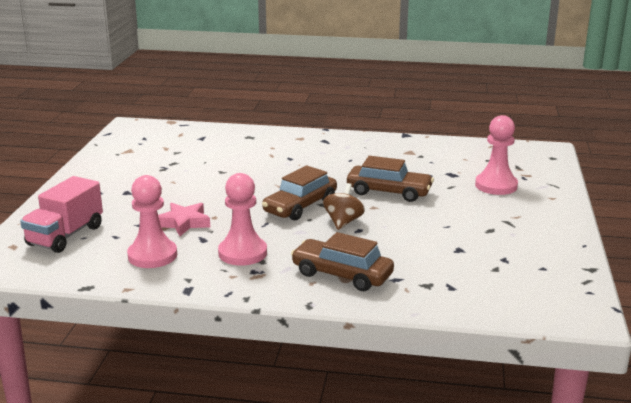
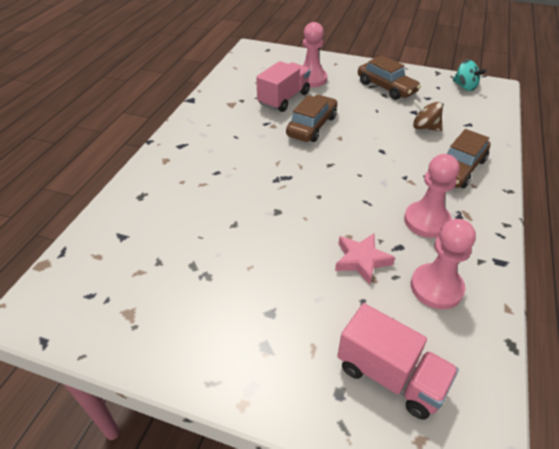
camera: 80 degrees left, 20 degrees up
(300, 206) = (332, 177): brown car -> brown car (386, 87)
(343, 222) = (367, 157): brown spinning top -> brown spinning top (424, 127)
(437, 175) = (284, 99): none -> pink truck
(561, 289) = (465, 87): none -> turquoise spinning top

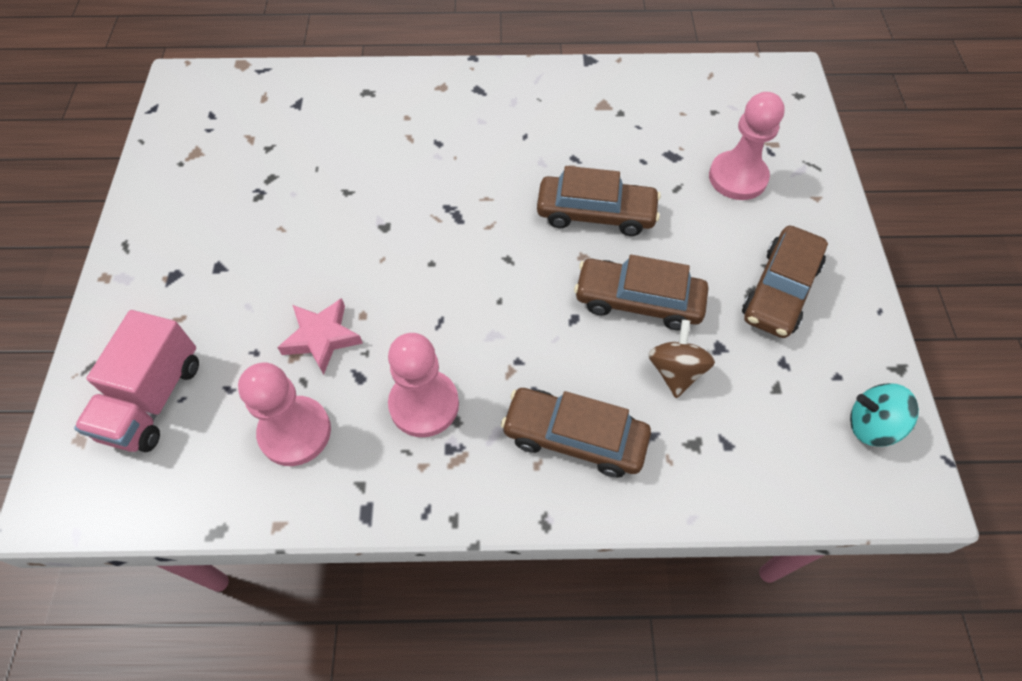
camera: 70 degrees right, 15 degrees up
(284, 99) = (653, 160): pink truck -> none
(378, 127) = (638, 301): none -> brown car
(465, 87) = (871, 425): turquoise spinning top -> turquoise spinning top turned 75 degrees clockwise

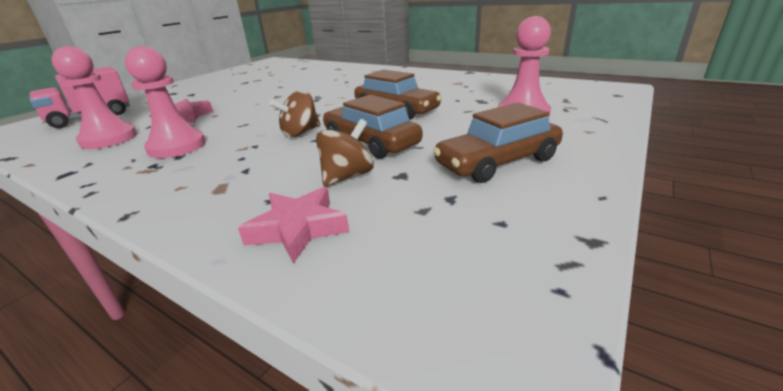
camera: 35 degrees right, 30 degrees down
(539, 312) = (300, 133): none -> brown spinning top
(574, 437) = (224, 183): brown car -> none
(710, 457) = (298, 228): none -> pink star
(871, 425) = (505, 271): turquoise spinning top -> none

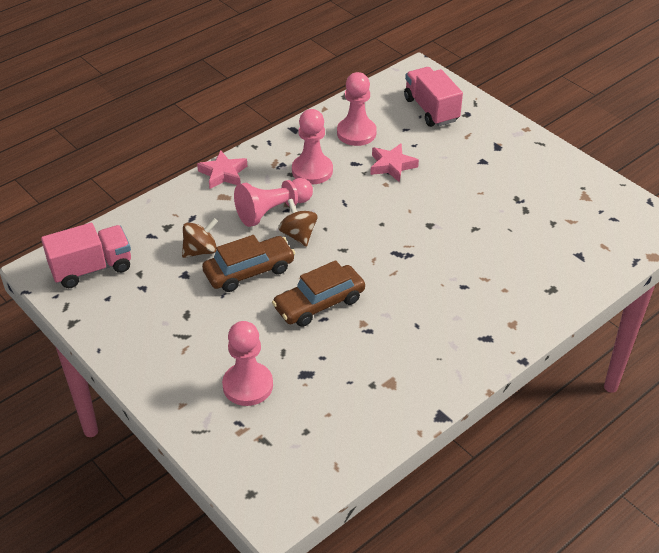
camera: 105 degrees right, 15 degrees up
(256, 151) = (273, 211): none -> pink pawn
(298, 228) = (155, 226): pink star -> pink star (223, 174)
(347, 176) = (200, 250): brown spinning top -> brown spinning top turned 90 degrees counterclockwise
(448, 266) = (91, 268): none -> pink truck
(497, 162) = (169, 325): brown car -> none

